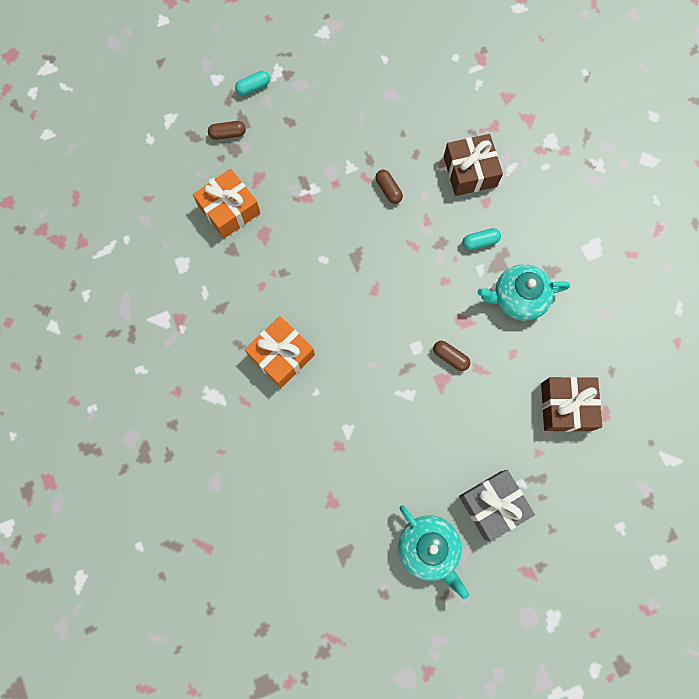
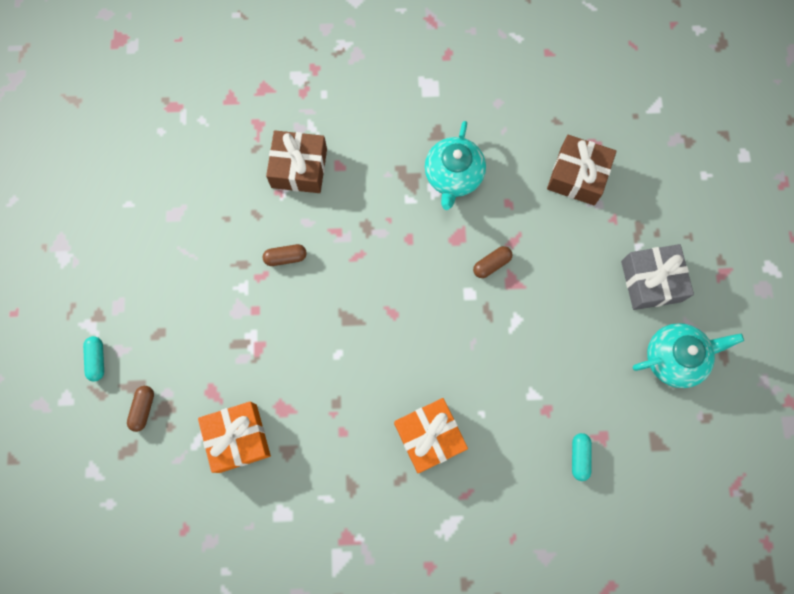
camera: 70 degrees left, 0 degrees up
(480, 242) = (380, 188): turquoise capsule -> turquoise capsule (579, 457)

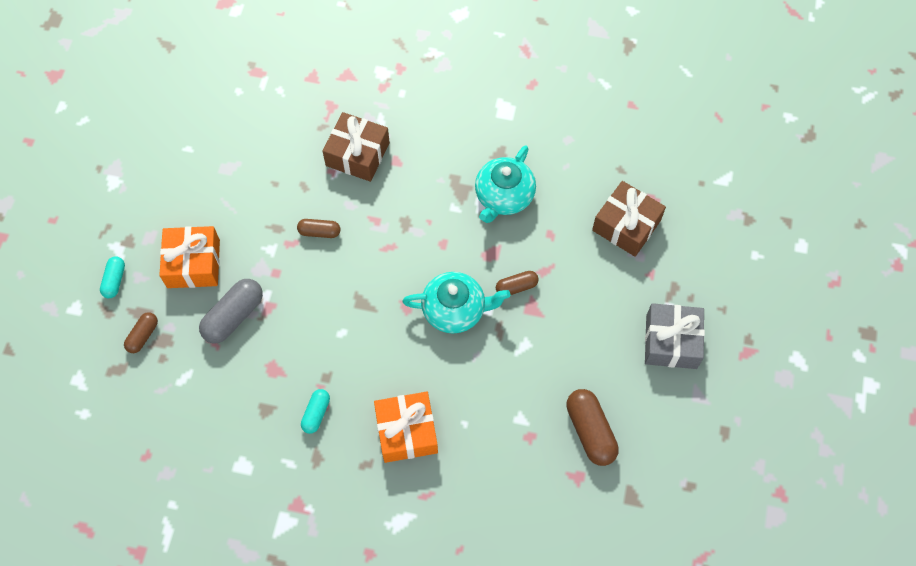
camera: 15 degrees right, 10 degrees down
(227, 365) = (234, 316): none -> grey capsule
(238, 438) = (223, 385): orange gift -> orange gift (193, 263)
(579, 457) = (549, 490): turquoise capsule -> turquoise capsule (316, 414)
(601, 389) = (590, 431): none -> brown capsule
(675, 358) = (674, 420): turquoise teapot -> turquoise teapot (455, 310)

